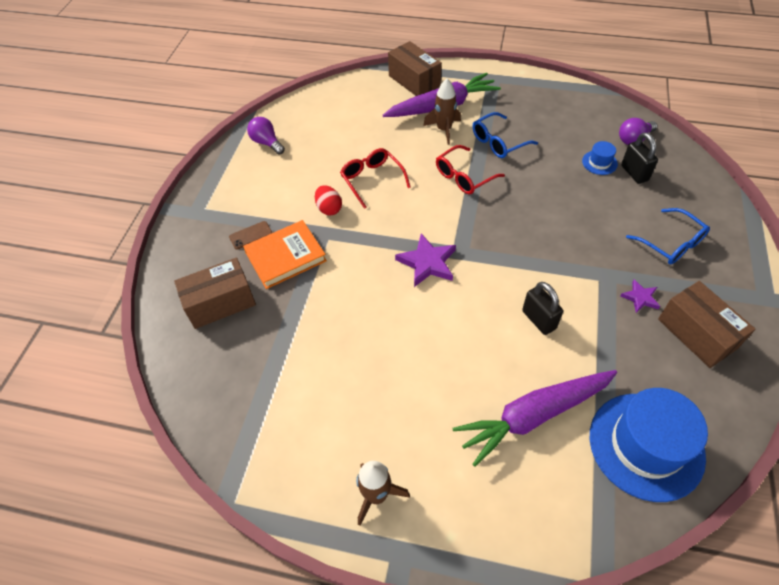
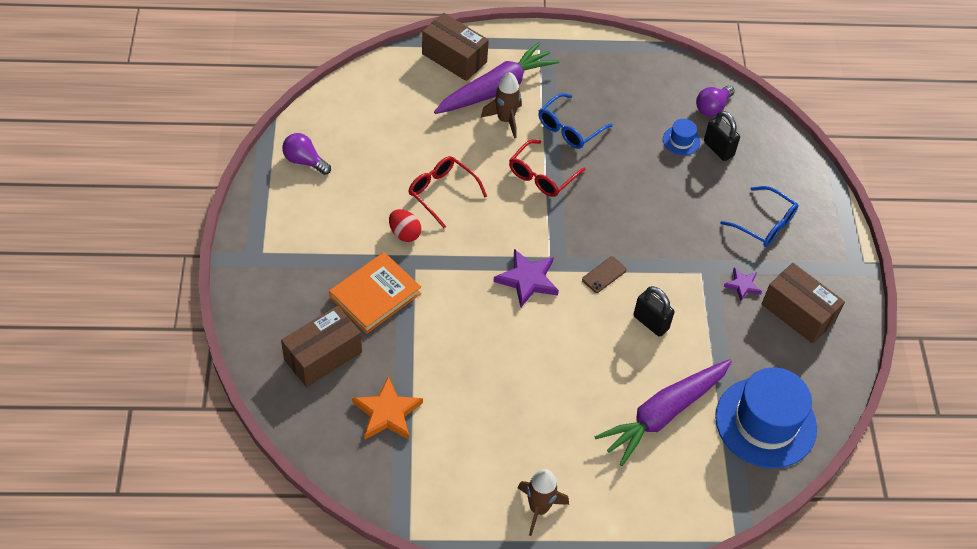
camera: 20 degrees left, 0 degrees up
(251, 235) = (327, 276): brown phone -> brown phone (604, 275)
(258, 365) = (387, 413): none -> orange star

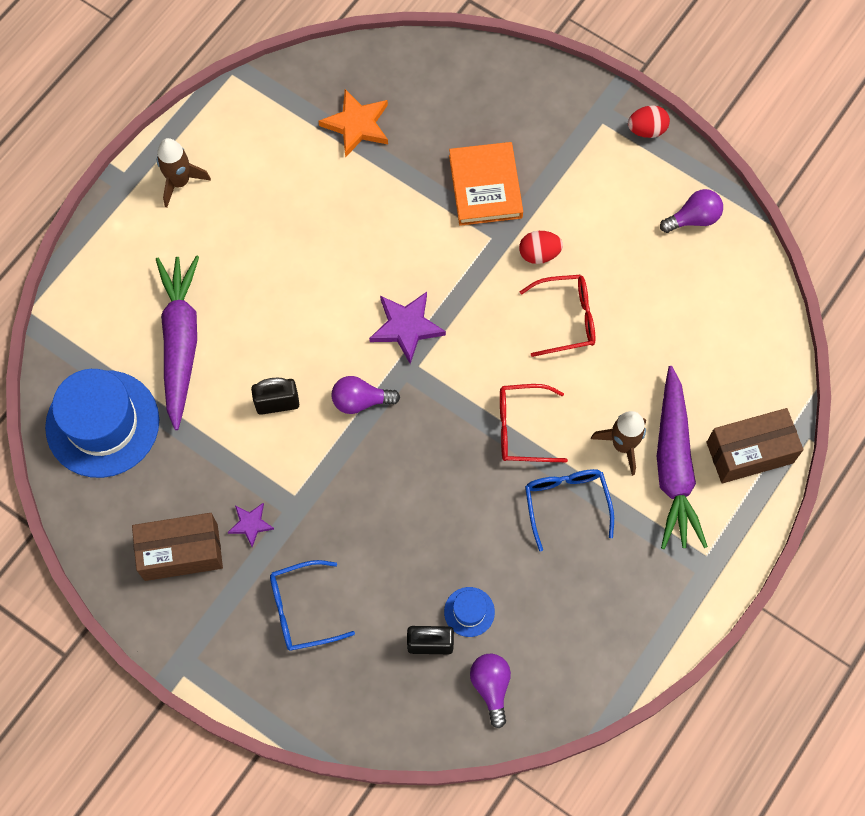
camera: 130 degrees right, 15 degrees up
(248, 222) = (646, 130): none -> red egg
(323, 356) = (451, 109): brown box -> none
(541, 176) = (521, 428): red glasses -> red glasses turned 75 degrees counterclockwise
(604, 275) = (360, 401): brown phone -> purple light bulb

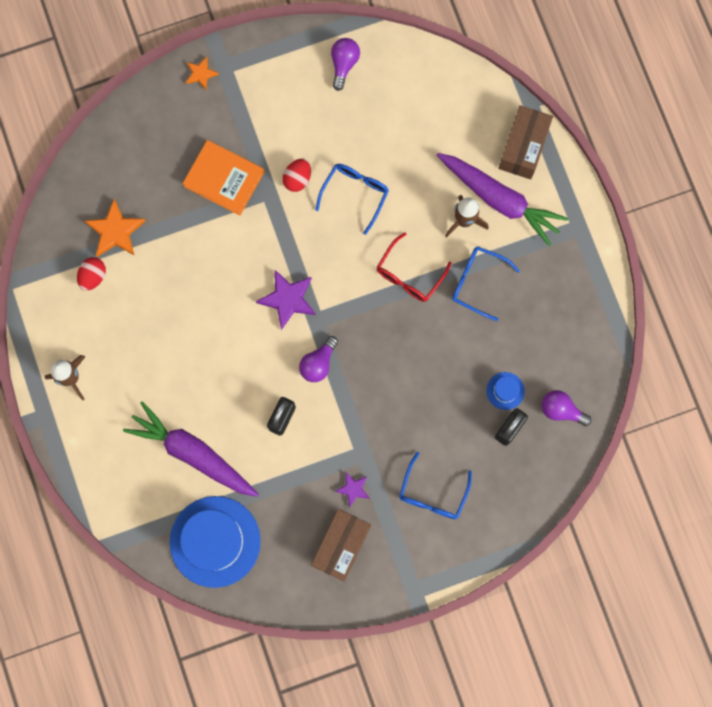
camera: 55 degrees left, 10 degrees up
(566, 318) = (355, 194): red glasses -> blue glasses
(575, 96) = (201, 74): none -> orange star
(646, 130) = (259, 46): red egg -> red egg (93, 276)

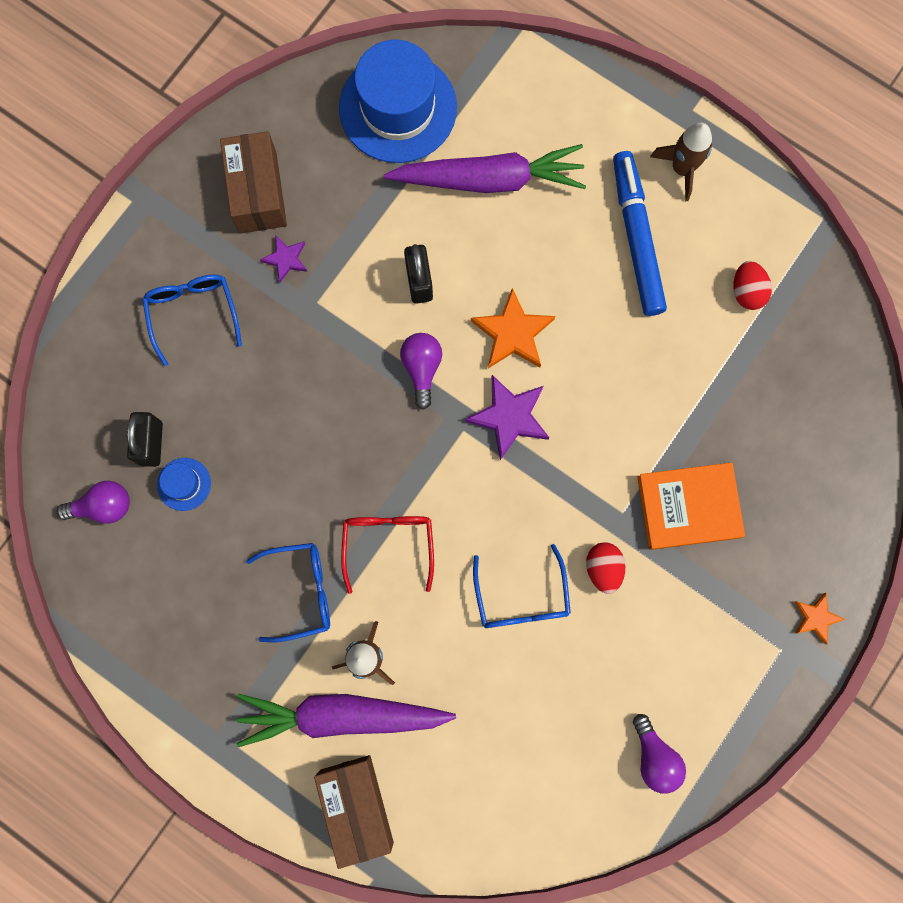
camera: 145 degrees right, 0 degrees up
(115, 231) = (763, 359): orange star -> orange star (512, 333)
(132, 354) = (636, 238): none -> blue marker

